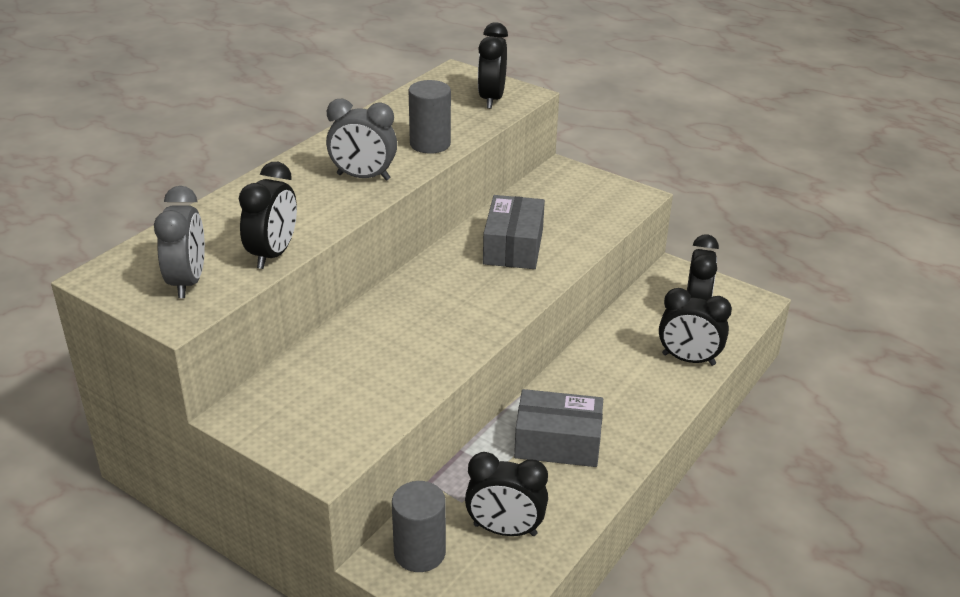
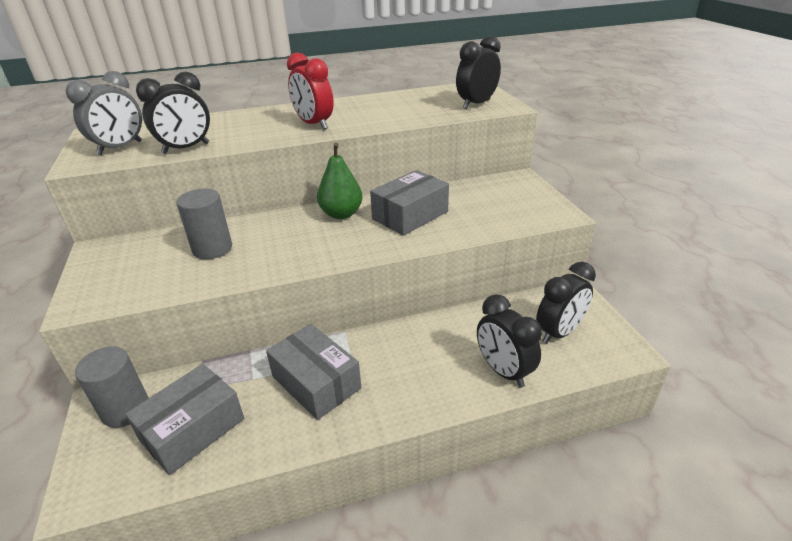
camera: 40 degrees right, 0 degrees up
(363, 177) = (314, 124): grey clock -> red clock
(430, 144) = (388, 118): grey cylinder -> grey cylinder (212, 248)
(445, 271) = (341, 214): none -> green pear
(505, 530) = (192, 429): black clock -> grey box

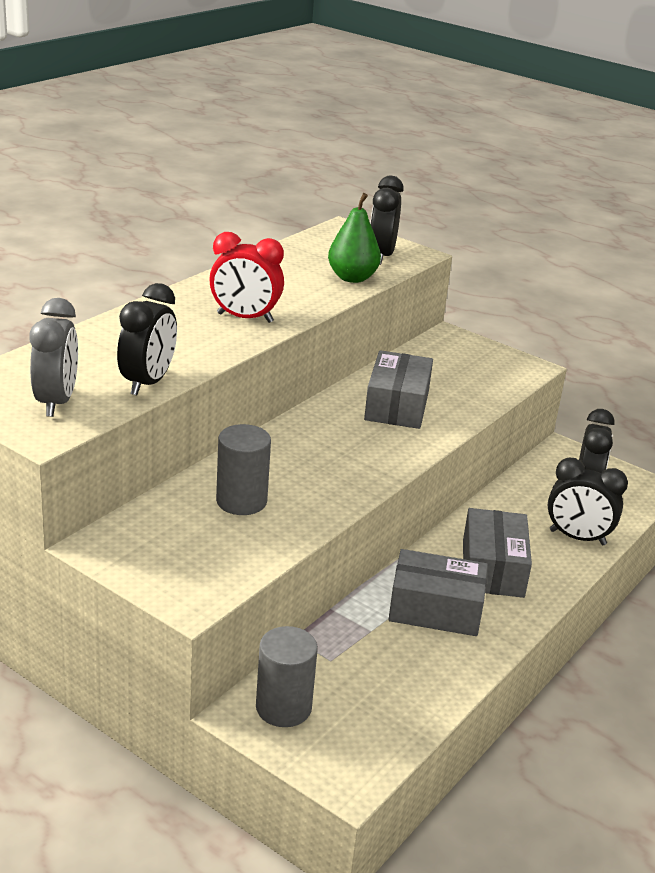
camera: 40 degrees left, 5 degrees down
(192, 429) = (376, 692): grey box -> grey box (492, 568)
(341, 214) = (324, 423): green pear -> green pear (352, 278)

